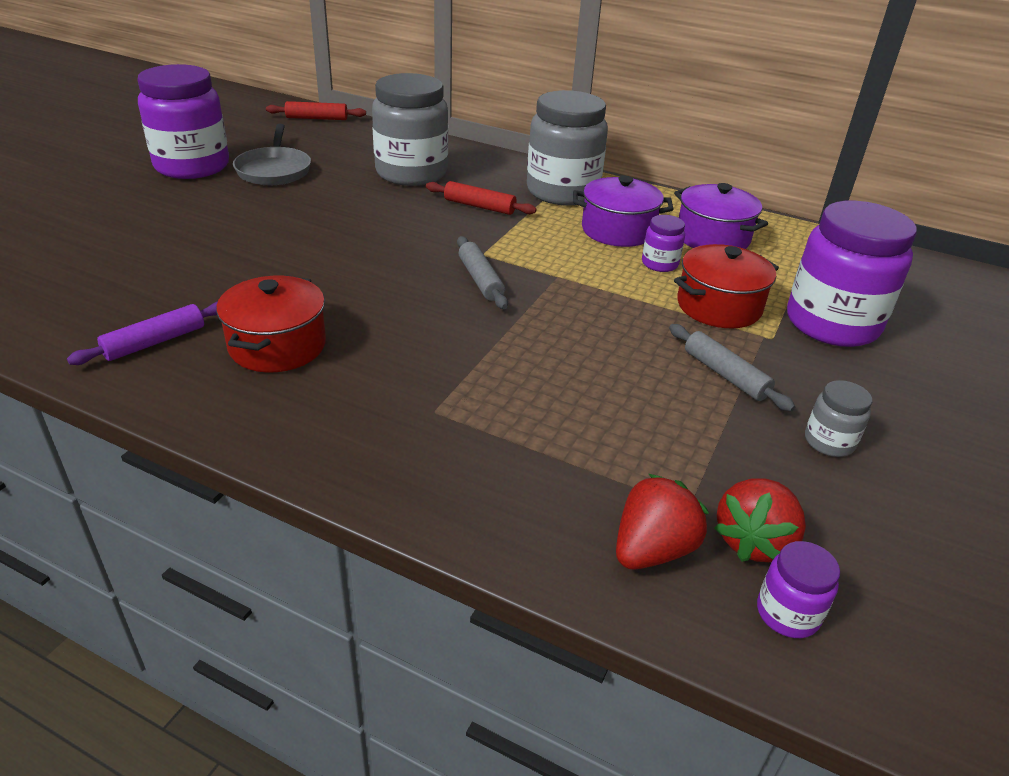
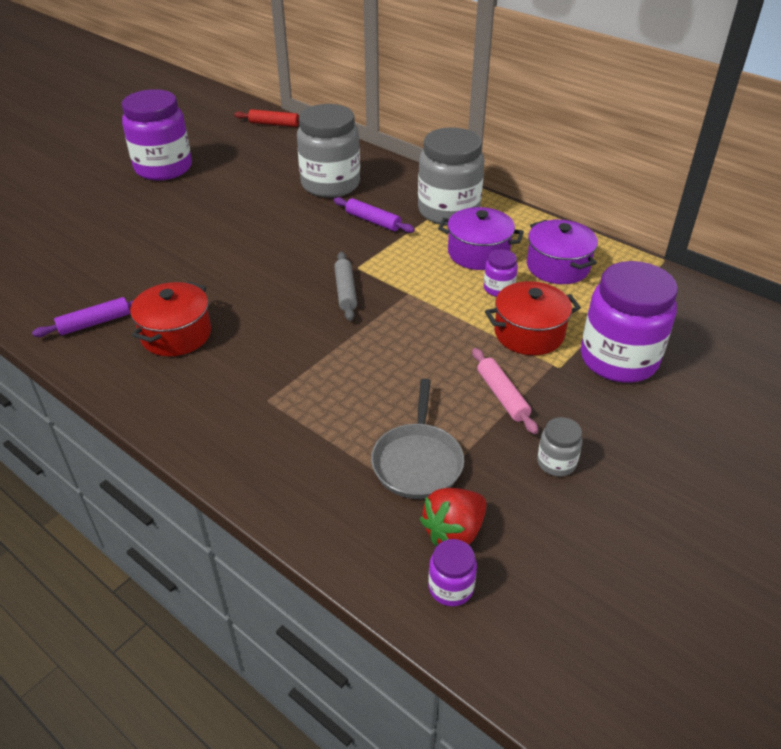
camera: 15 degrees right, 5 degrees up
(274, 170) = (223, 175): grey pan -> grey pan (417, 461)
(479, 206) = (373, 221): red rolling pin -> purple rolling pin
(652, 550) = (376, 527): red strawberry -> none
(725, 375) = (502, 396): grey rolling pin -> pink rolling pin

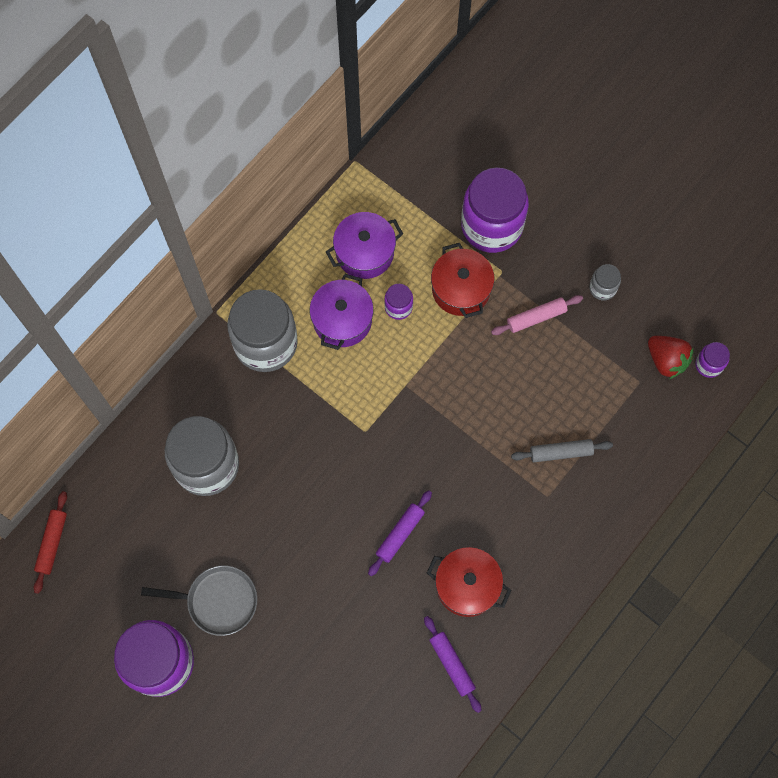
camera: 90 degrees left, 30 degrees up
(345, 291) = (403, 441): grey rolling pin -> grey rolling pin (561, 452)
(373, 221) = (283, 418): purple rolling pin -> purple rolling pin (400, 534)
(417, 461) = (606, 382): grey pan -> grey pan (218, 601)

